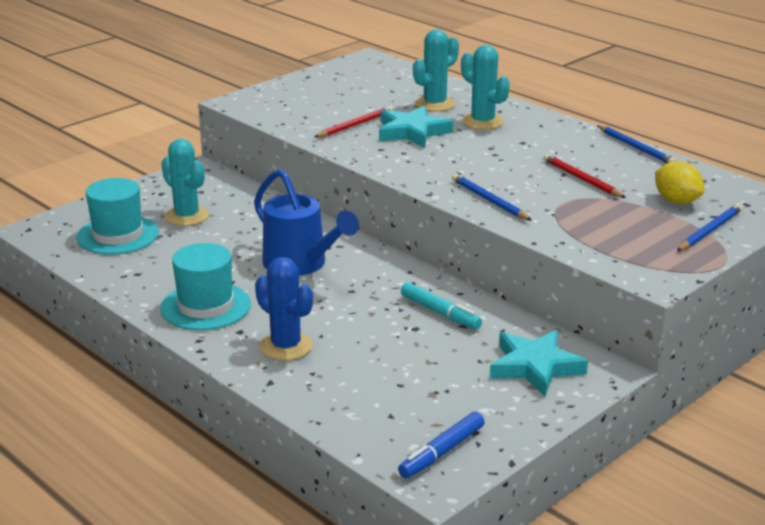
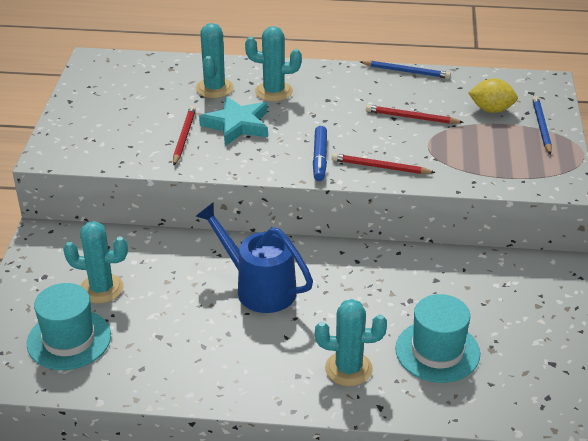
camera: 40 degrees left, 10 degrees up
(206, 306) = (241, 368): turquoise hat -> turquoise hat (437, 351)
(286, 346) = (348, 369): blue cactus -> turquoise cactus
(301, 264) = (258, 287): blue watering can -> blue watering can turned 150 degrees counterclockwise
(440, 313) = (408, 277): turquoise marker -> none
(442, 452) = (557, 392): blue marker -> blue marker (320, 158)
(489, 200) = (380, 167): blue pencil -> red pencil
(535, 367) = (520, 289): turquoise star -> none

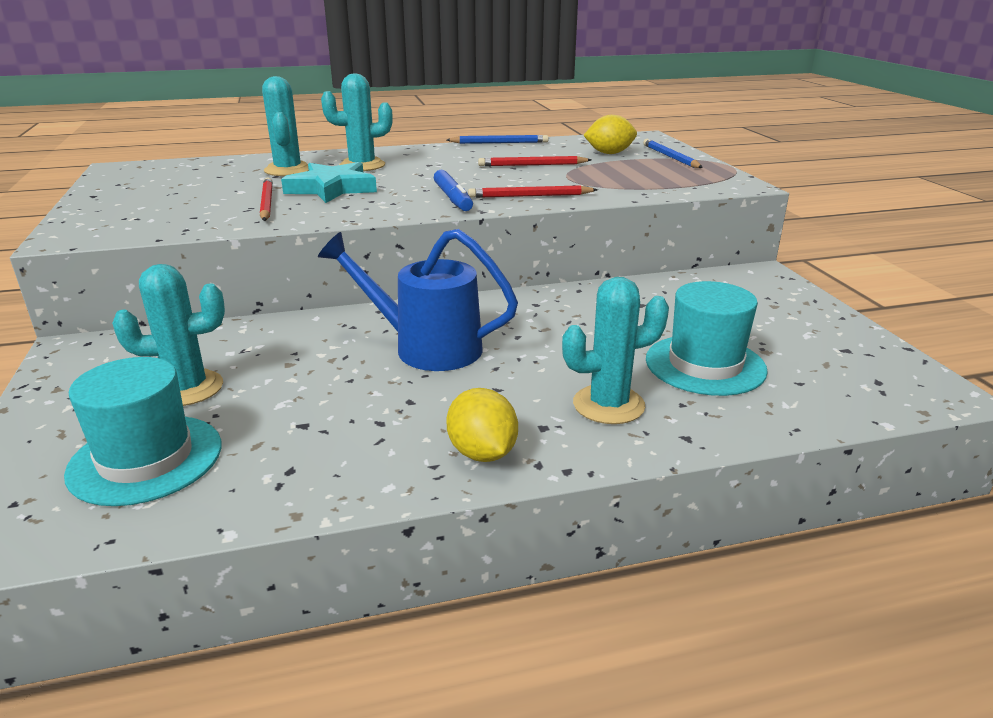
camera: 20 degrees left, 10 degrees down
(251, 385) = (482, 453): none -> yellow lemon

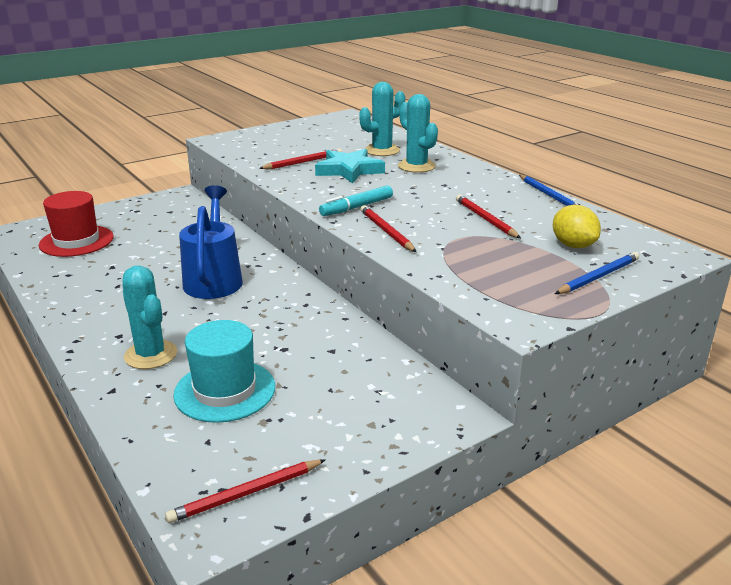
camera: 70 degrees right, 0 degrees up
(146, 459) = (76, 241): turquoise hat -> red hat
(187, 388) = (144, 230): turquoise cactus -> none
(453, 198) = (357, 207): blue marker -> turquoise marker
(482, 453) = (87, 321): yellow lemon -> none
(883, 370) = (246, 493): none -> red pencil

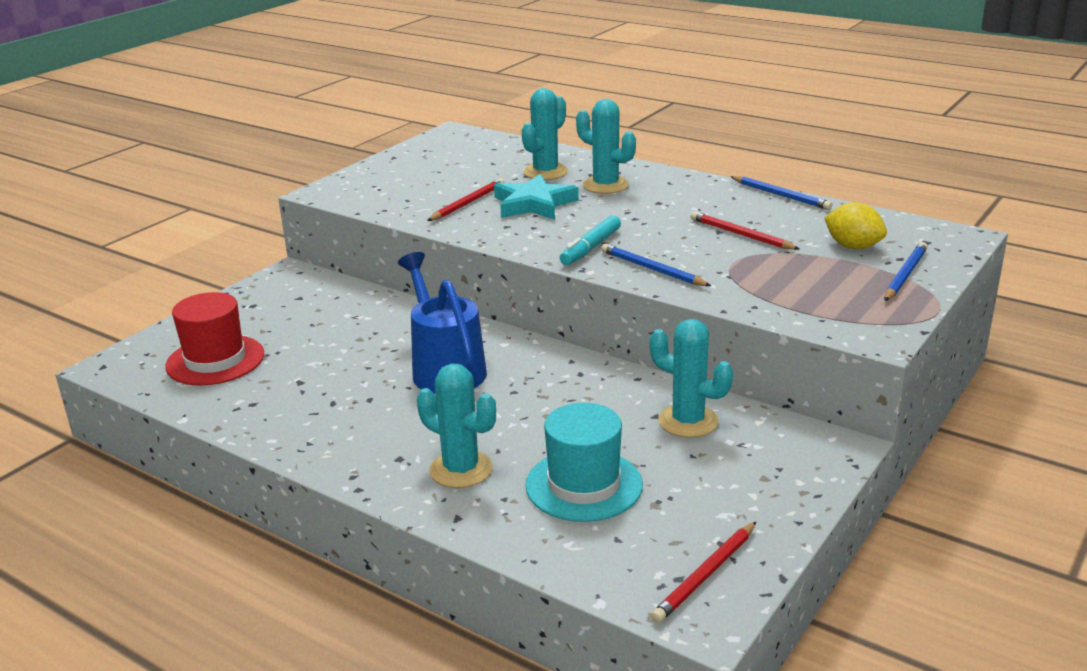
camera: 20 degrees left, 0 degrees up
(352, 361) = (688, 421): none -> turquoise cactus
(386, 231) = (652, 269): red pencil -> blue pencil

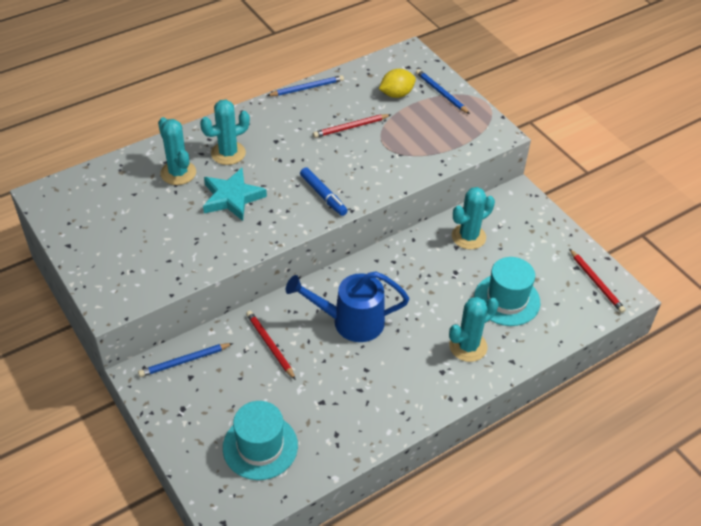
camera: 70 degrees left, 20 degrees up
(215, 360) = (260, 446): red hat -> turquoise hat
(467, 203) = (203, 230): red pencil -> red pencil (270, 345)
(591, 248) = (323, 195): turquoise marker -> blue marker
(652, 269) = (372, 181): blue pencil -> blue pencil (184, 361)

